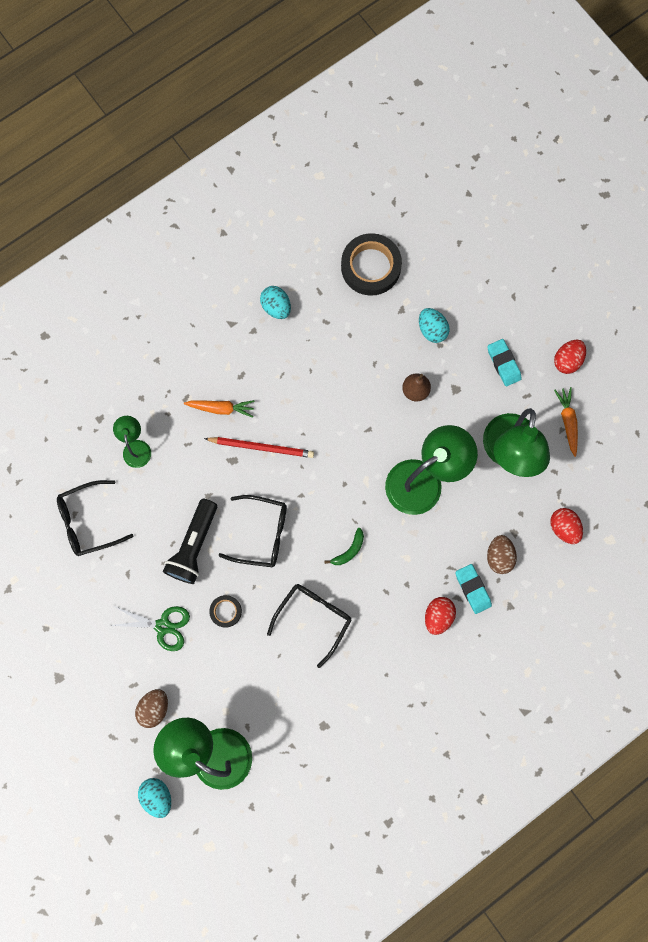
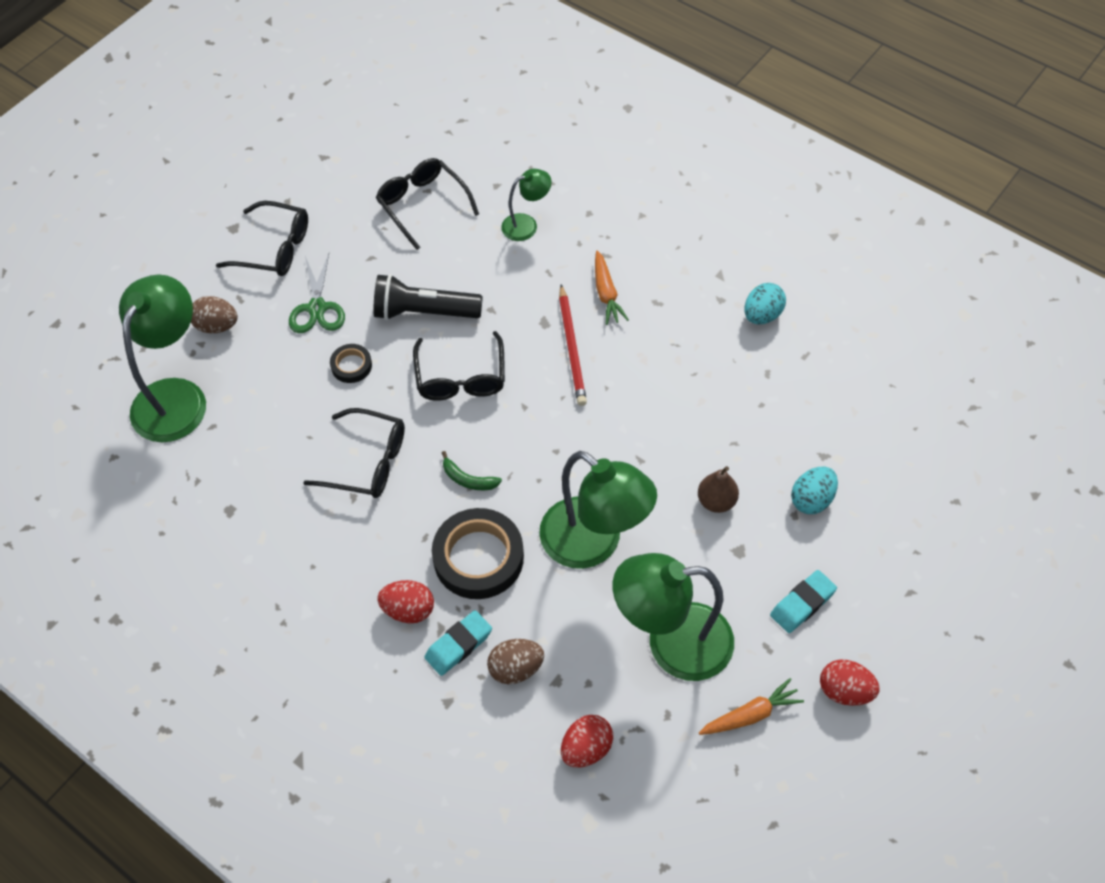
camera: 75 degrees right, 20 degrees down
(92, 648) = (274, 248): none -> black glasses
(157, 795) = (113, 357): turquoise egg -> none
(370, 267) = (867, 404): black tape -> black tape (478, 557)

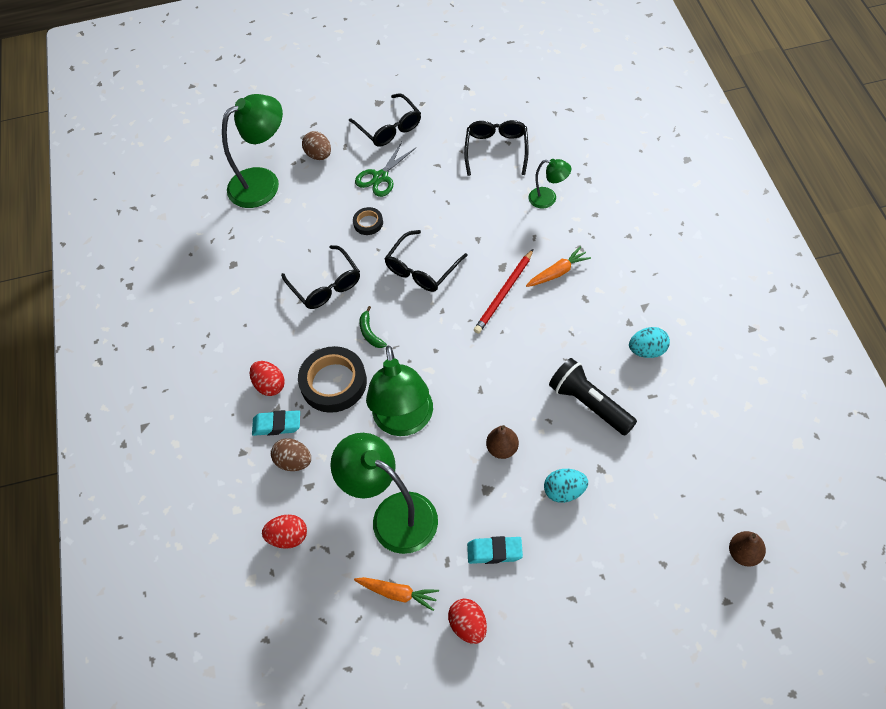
camera: 45 degrees right, 0 degrees up
(424, 312) = (437, 216): black flashlight -> black flashlight (589, 404)
(606, 293) = (558, 272): orange carrot -> orange carrot turned 150 degrees counterclockwise
(1010, 442) = (744, 553): none -> brown pear

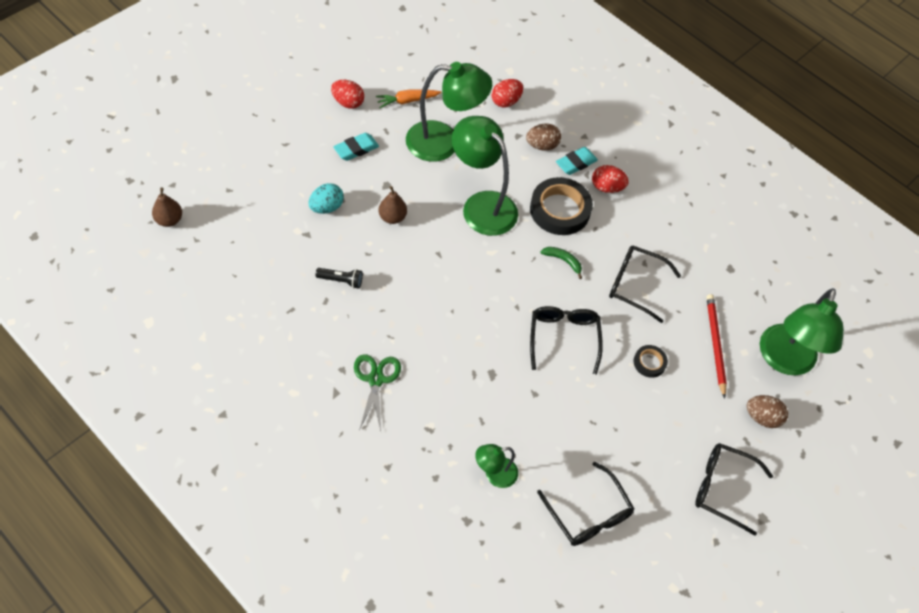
camera: 135 degrees right, 0 degrees up
(380, 177) = (680, 420): green scissors -> green scissors (376, 379)
(504, 293) = (473, 347): red pencil -> red pencil (715, 344)
(558, 272) = (436, 391): orange carrot -> none
(589, 404) = (341, 280): black flashlight -> black flashlight, size x0.53
(647, 350) = (312, 349): turquoise egg -> none

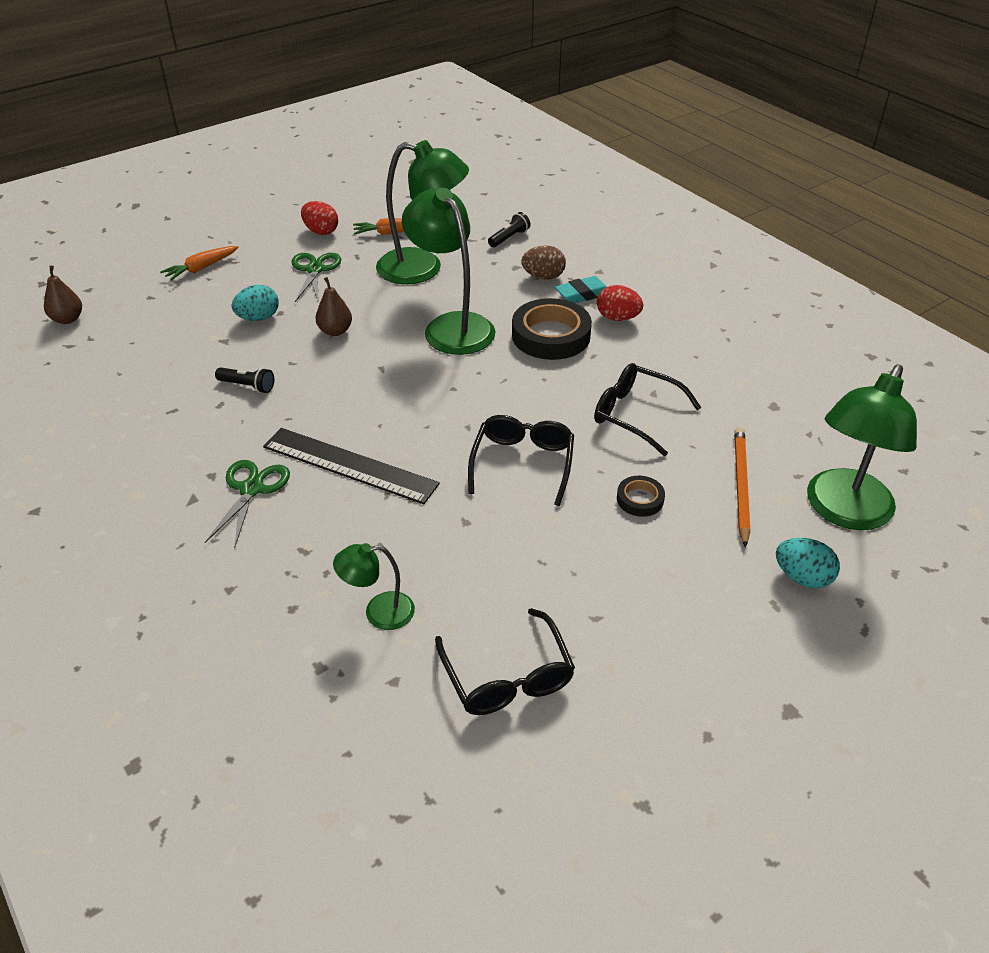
camera: 15 degrees right, 15 degrees down
(260, 153) = (201, 268): none -> orange carrot
(356, 149) = (315, 270): turquoise eraser -> green scissors
(440, 351) = (349, 465): none -> black ruler
(506, 101) = (509, 238): red egg -> black flashlight
(563, 261) = (543, 384): green banana -> none
(715, 344) = (740, 486): red pencil -> orange pencil
(722, 488) = (727, 663): black glasses -> none
(762, 417) = (802, 577): brown egg -> turquoise egg

